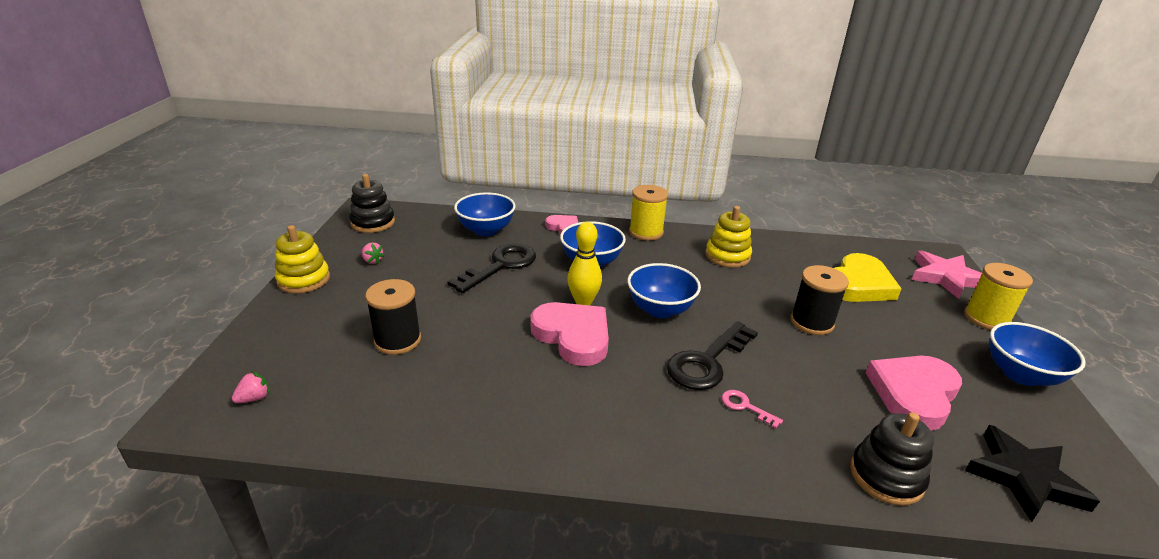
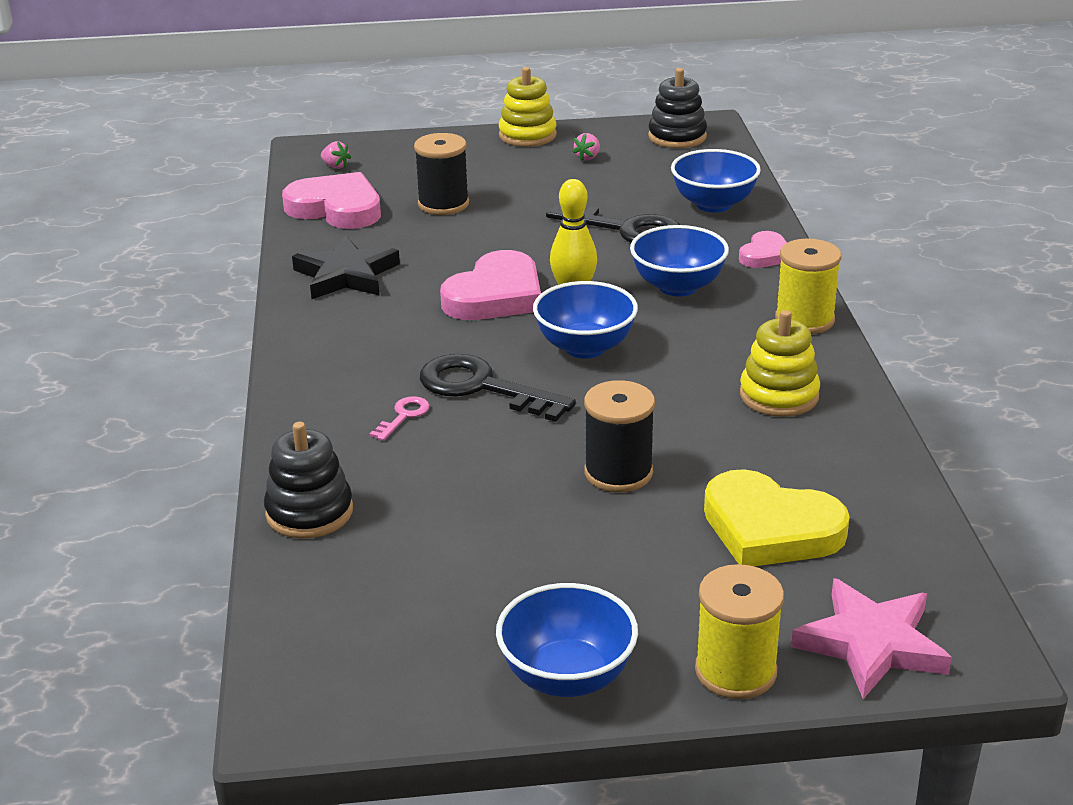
camera: 80 degrees right, 0 degrees up
(913, 394) = (475, 553): pink heart -> pink heart (336, 208)
(1024, 477) = (329, 626): black star -> black star (346, 275)

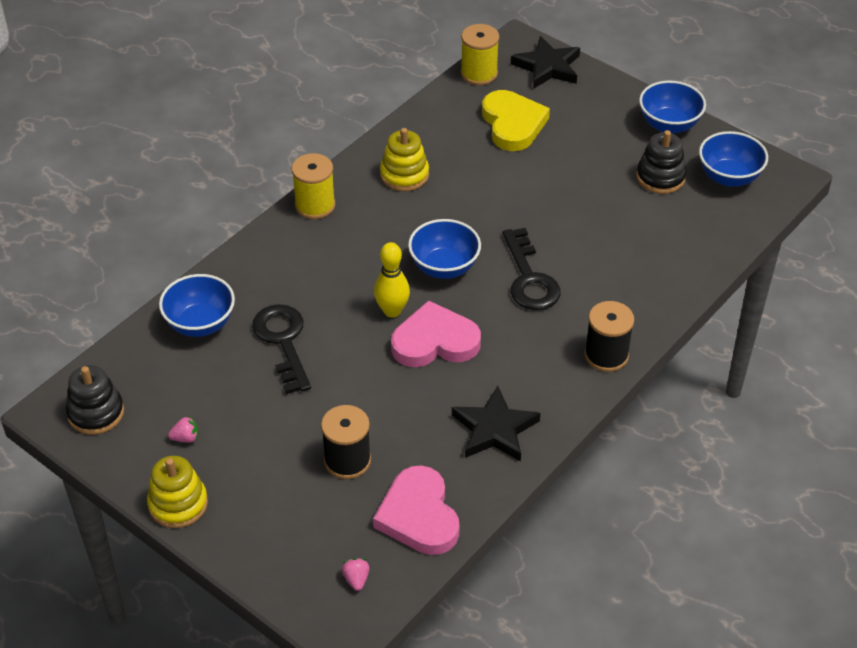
camera: 135 degrees left, 15 degrees up
(309, 512) = (693, 261): black stacking toy -> black stacking toy (660, 177)
(403, 416) = (589, 288): pink key -> none
(618, 473) = (534, 188): black spool -> black spool (606, 355)
(677, 287) = (334, 273): blue bowl -> blue bowl (729, 177)
(735, 671) = (607, 89): yellow spool -> yellow spool (479, 73)
(765, 255) = (251, 261): pink heart -> none
(871, 644) = (547, 67): pink star -> black star

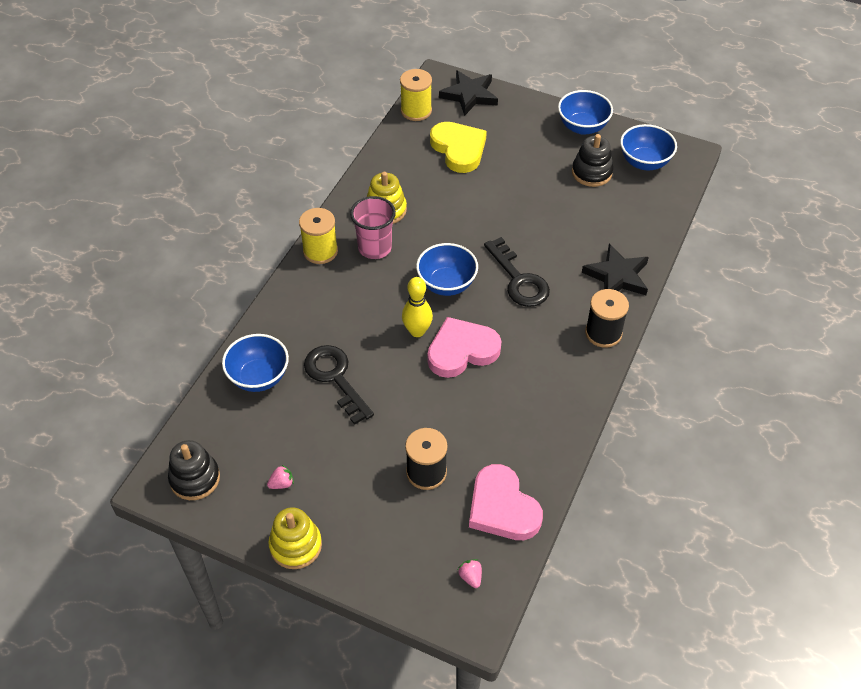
camera: 15 degrees left, 5 degrees up
(377, 213) = (375, 248): none -> pink cup
(495, 429) = (537, 417): black star -> black star (617, 276)

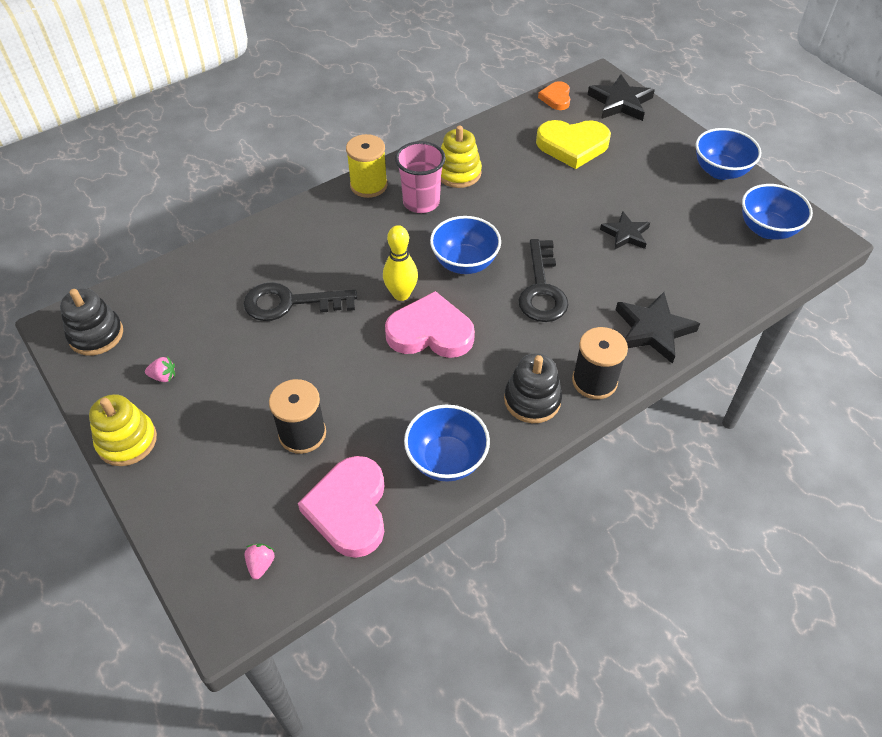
camera: 30 degrees right, 0 degrees up
(259, 377) = (224, 271): blue bowl -> blue bowl (446, 459)
(335, 378) = (290, 303): black key -> black key turned 90 degrees counterclockwise
(416, 111) = (556, 98): yellow spool -> orange heart
(459, 149) = (572, 146): yellow heart -> yellow heart turned 90 degrees clockwise
(549, 208) = (625, 234): none -> black star
(591, 172) = (698, 217): black stacking toy -> black stacking toy (532, 400)

